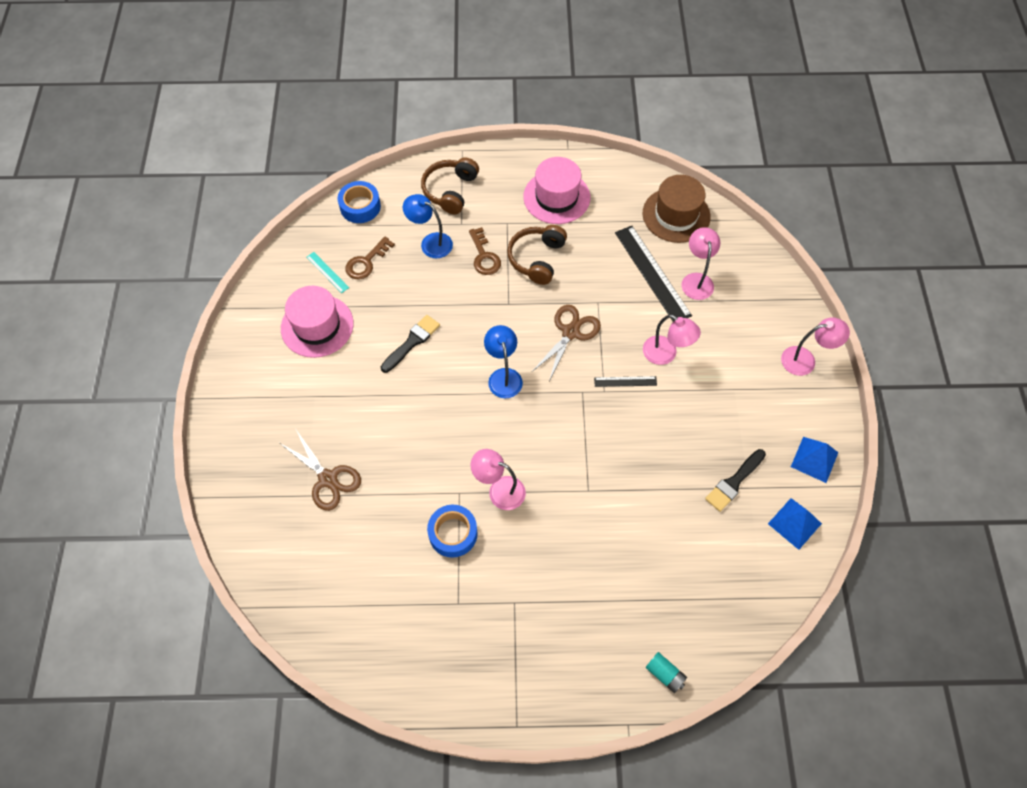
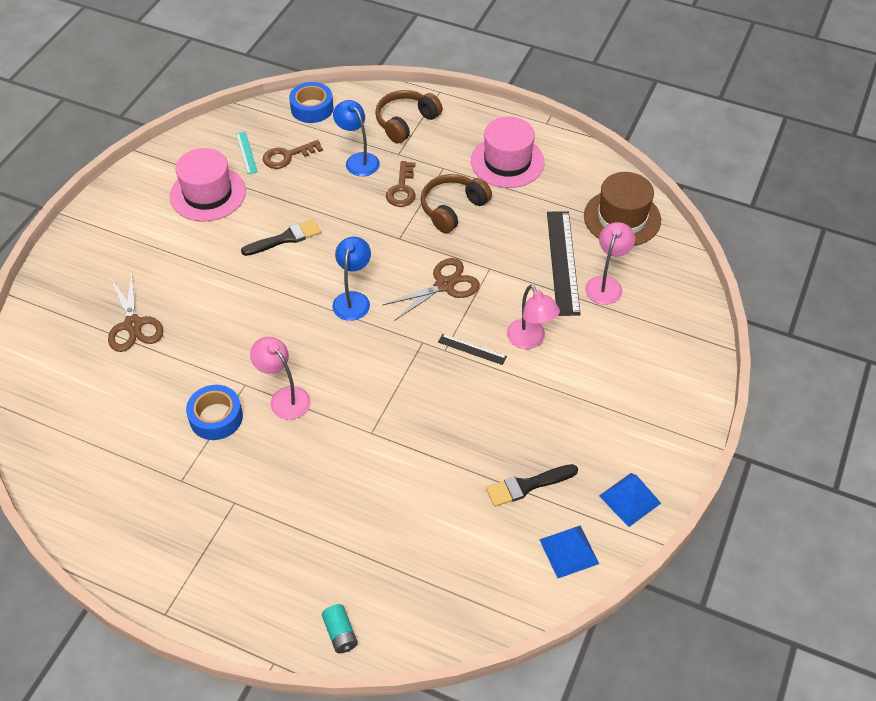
camera: 25 degrees right, 10 degrees down
(805, 360) = (679, 401): pink lamp -> none

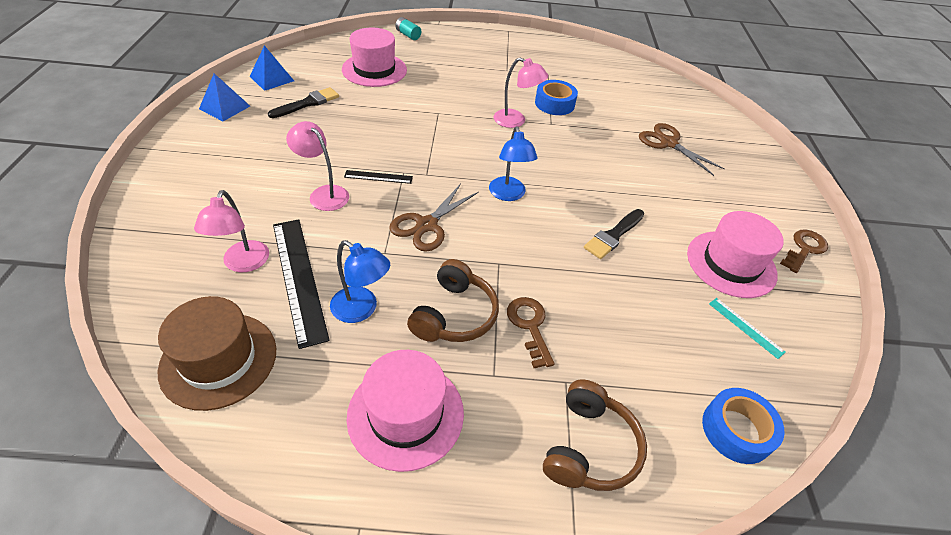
camera: 155 degrees right, 5 degrees down
(287, 156) = (696, 335): brown key -> brown key (804, 249)
(358, 160) = (610, 355): blue lamp -> blue lamp (361, 310)
(423, 543) = (374, 70): none -> pink hat

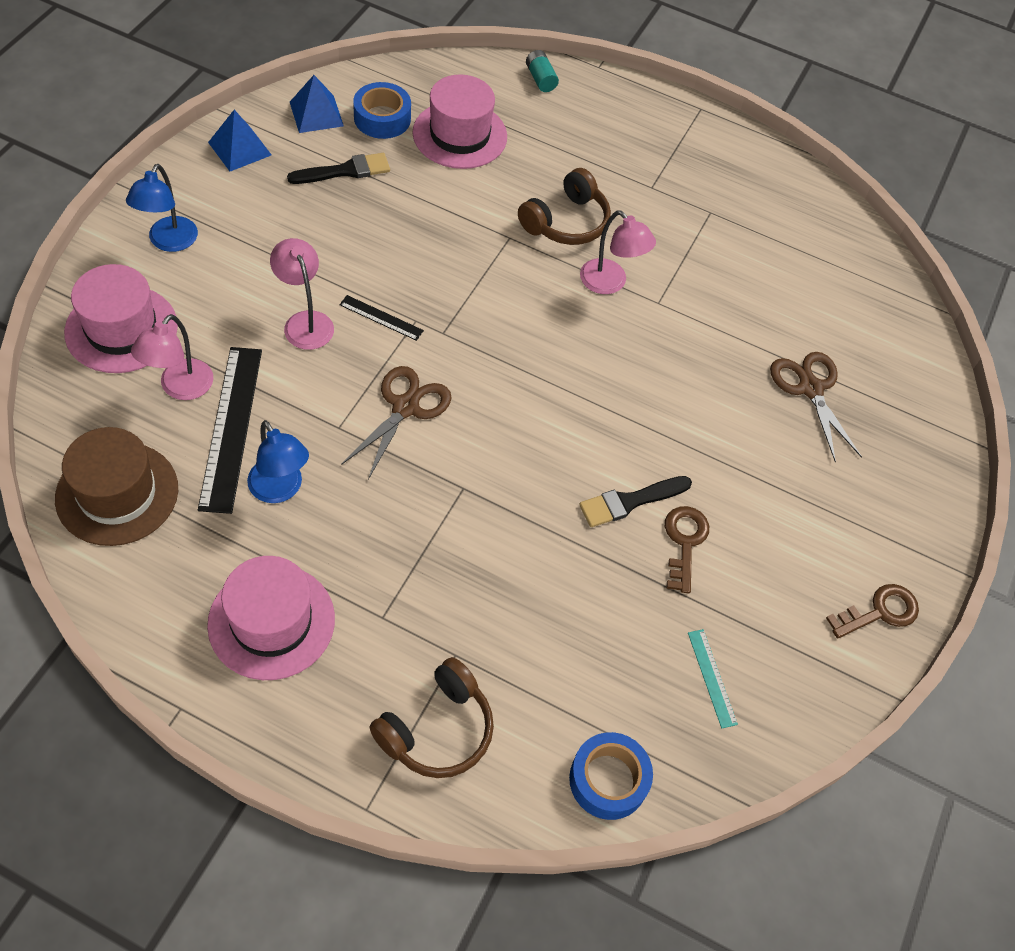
camera: 20 degrees right, 10 degrees up
(427, 225) = (405, 407): brown scissors -> brown scissors turned 150 degrees clockwise
(454, 315) = (377, 533): brown headphones -> brown headphones (566, 222)
(508, 195) = (530, 397): blue lamp -> blue lamp (169, 242)
(530, 326) = (453, 578): brown key -> brown key (684, 542)
(554, 103) = (685, 269): blue tape -> blue tape (382, 118)
(731, 264) = (758, 594): pink hat -> pink hat (121, 329)

